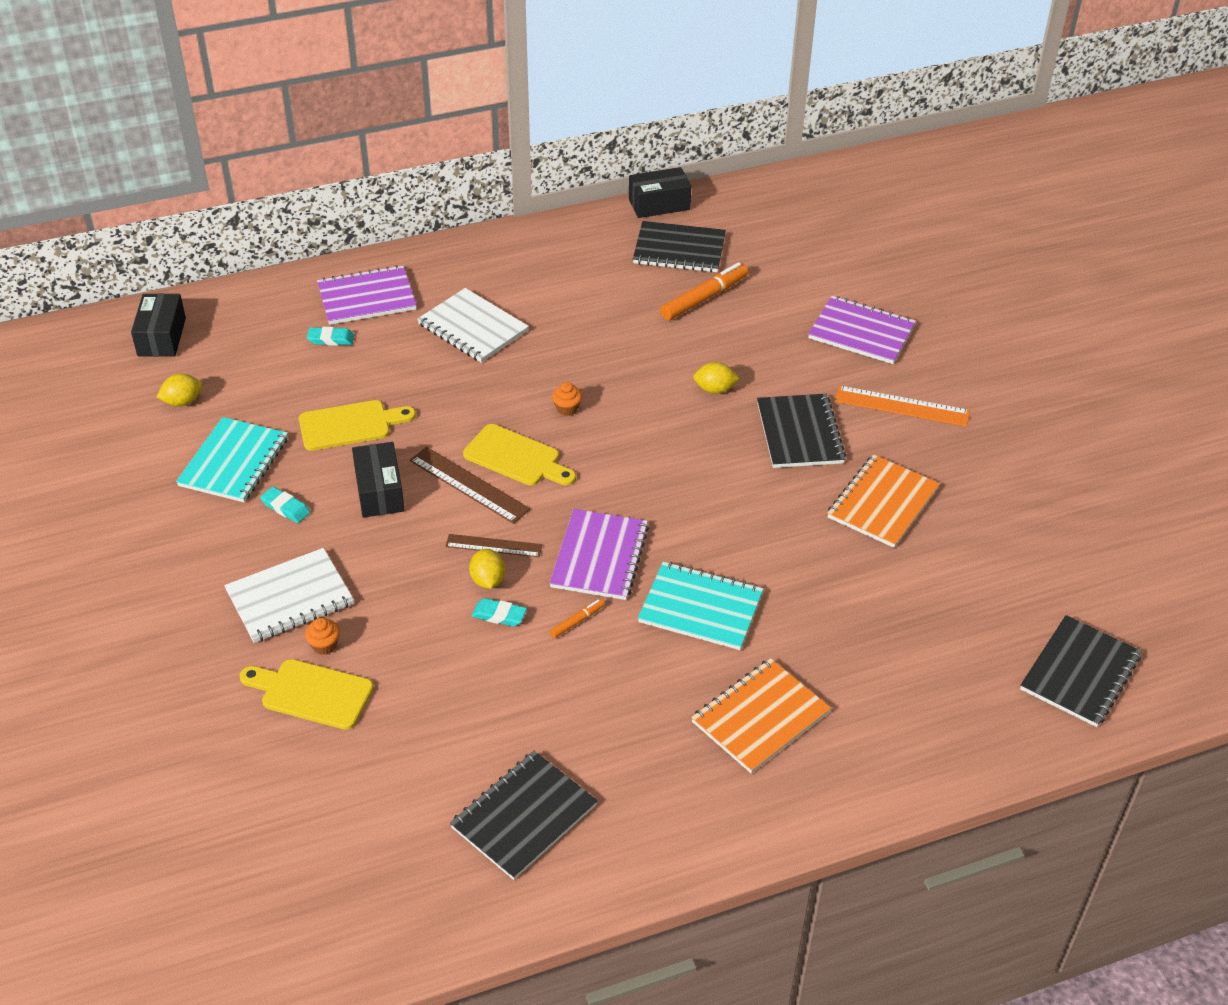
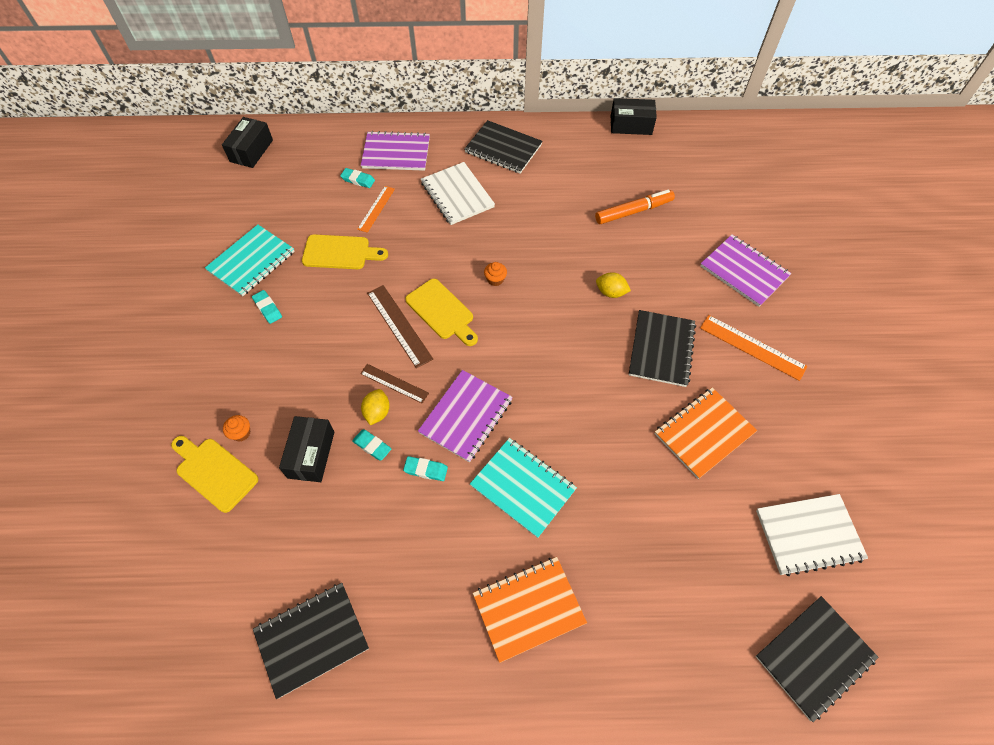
camera: 20 degrees right, 15 degrees up
(182, 402) = (241, 204): yellow lemon -> none
(290, 597) = (236, 384): white notebook -> white notebook (808, 534)
(373, 366) = (376, 209): none -> orange ruler
(379, 491) = (335, 313): black box -> black box (311, 454)
(577, 621) = (426, 470): orange marker -> turquoise eraser
(679, 249) = (631, 166): black notebook -> black notebook (503, 148)

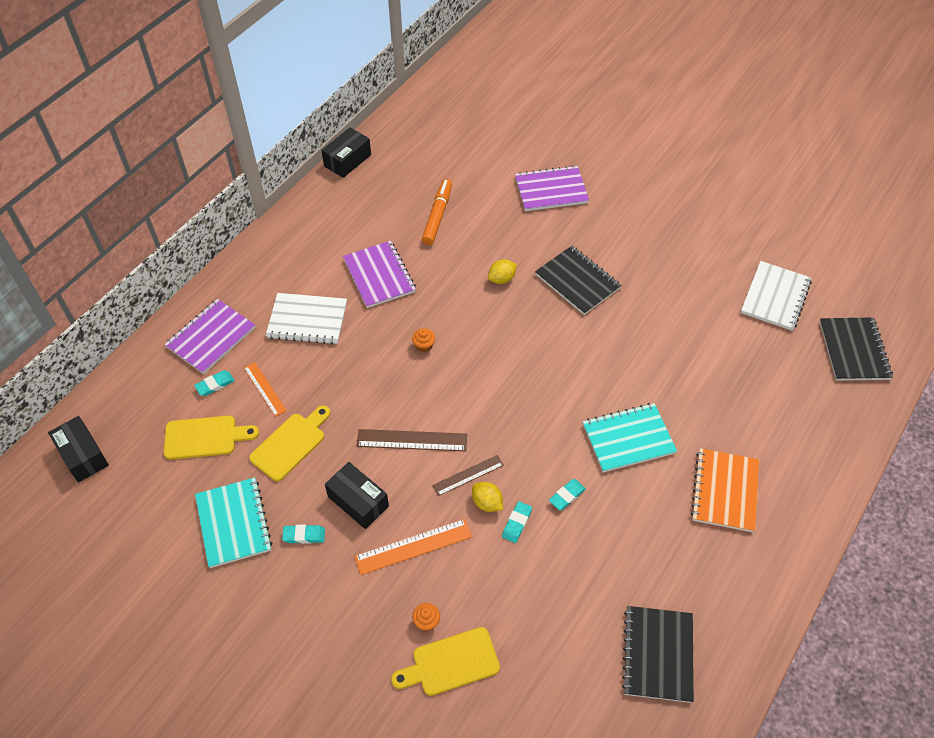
camera: 55 degrees left, 5 degrees down
(311, 454) = (490, 574): black box -> black box (358, 501)
(372, 446) = (516, 523): turquoise eraser -> turquoise eraser turned 45 degrees counterclockwise
(442, 311) = (424, 401): yellow cutting board -> yellow cutting board (205, 437)
(466, 416) = (539, 441): purple notebook -> purple notebook (379, 275)
(503, 148) = (286, 257): black notebook -> none
(704, 433) = (664, 302): orange notebook -> none
(752, 347) = (617, 229): orange ruler -> orange ruler (413, 547)

